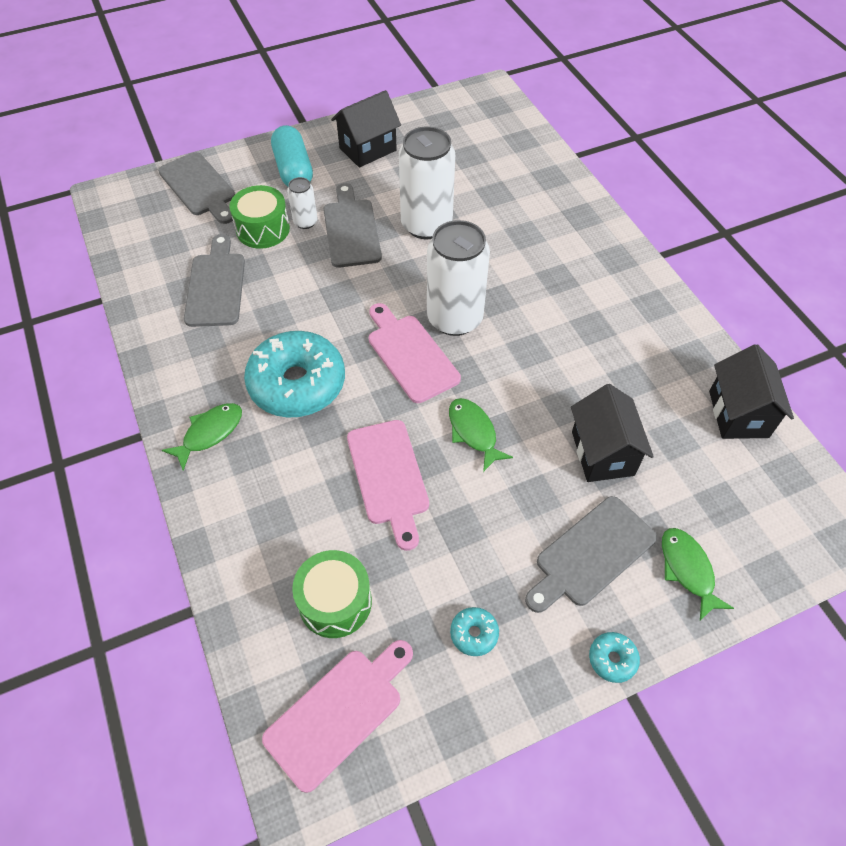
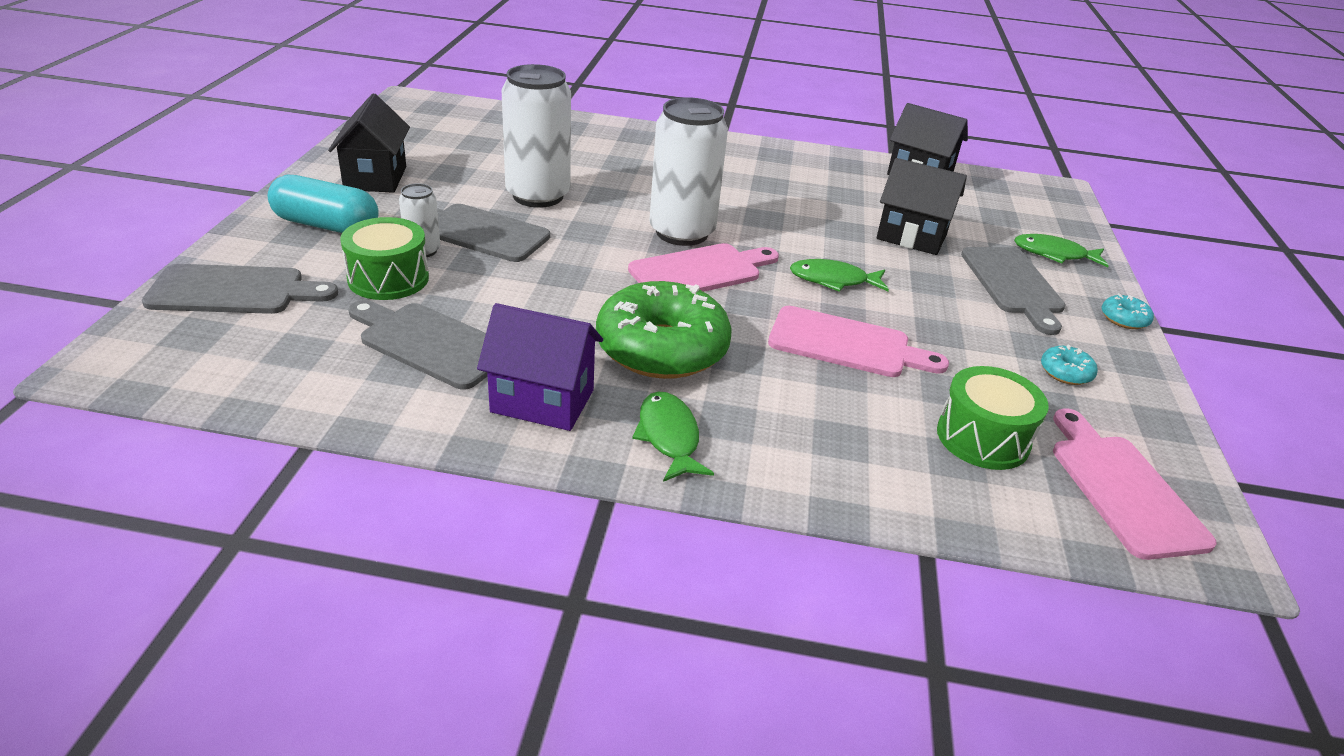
camera: 60 degrees left, 20 degrees down
(200, 361) = (542, 401): none -> purple house
(297, 384) = (662, 348): turquoise donut -> green donut
(410, 355) = (700, 271): pink cutting board -> pink cutting board turned 150 degrees clockwise

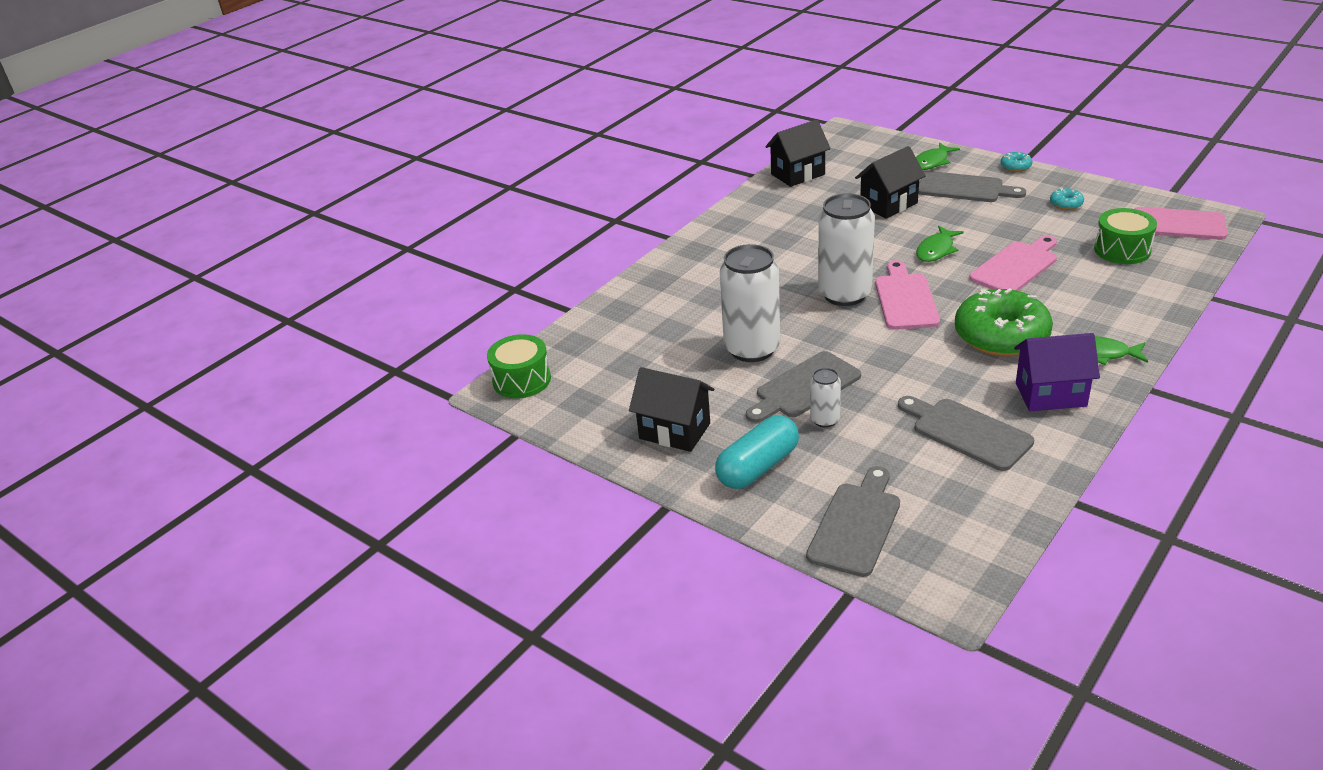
camera: 55 degrees left, 0 degrees up
(388, 278) = (864, 442): green drum -> green drum (522, 380)
(430, 343) = (967, 432): grey cutting board -> grey cutting board turned 75 degrees clockwise
(542, 401) = (1050, 394): purple house -> purple house turned 45 degrees clockwise

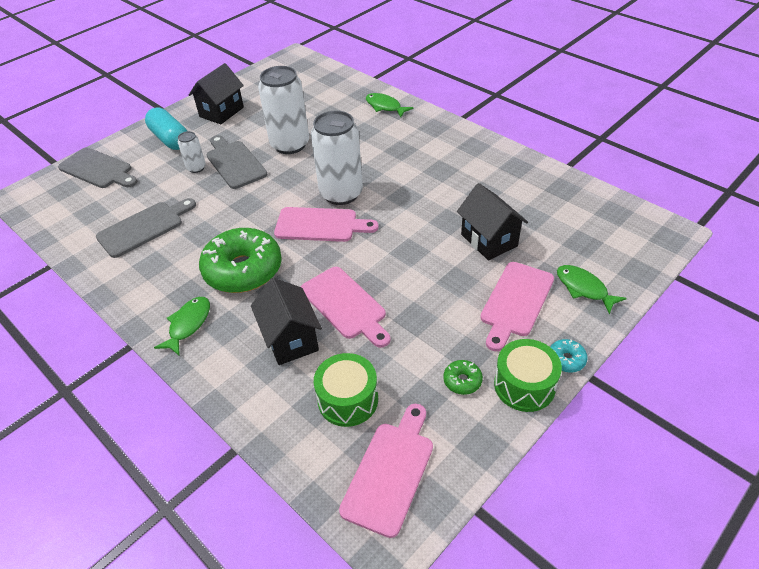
camera: 95 degrees right, 10 degrees up
(522, 380) = (301, 63): green drum -> green drum (524, 385)
(797, 174) = (563, 189): black house -> black house (291, 339)
(936, 250) = (393, 257): green fish -> green fish (385, 107)
(964, 188) = (515, 302): grey cutting board -> pink cutting board
(1050, 394) = (156, 280): purple house -> none
(1066, 204) = (462, 381): turquoise donut -> green donut

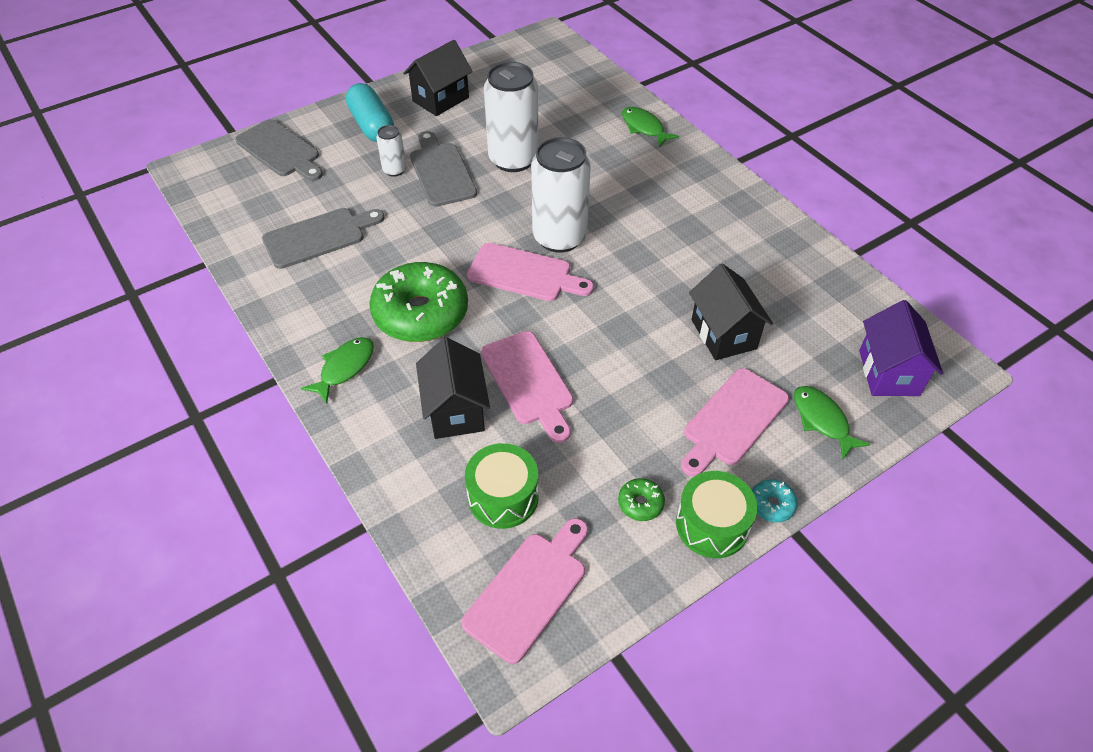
camera: 10 degrees right, 5 degrees up
(621, 244) = (888, 373): none -> purple house

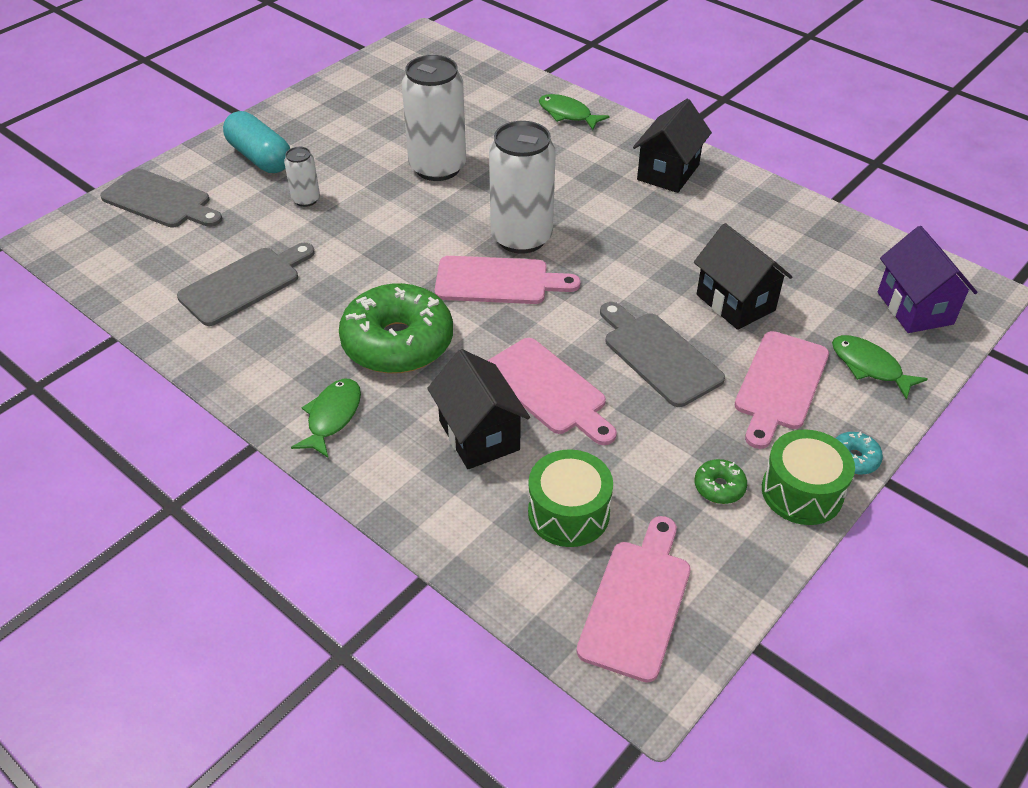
camera: 15 degrees left, 5 degrees down
(440, 99) = (329, 119): black house -> black house (668, 172)
(441, 172) = (361, 193): grey cutting board -> grey cutting board (658, 355)

